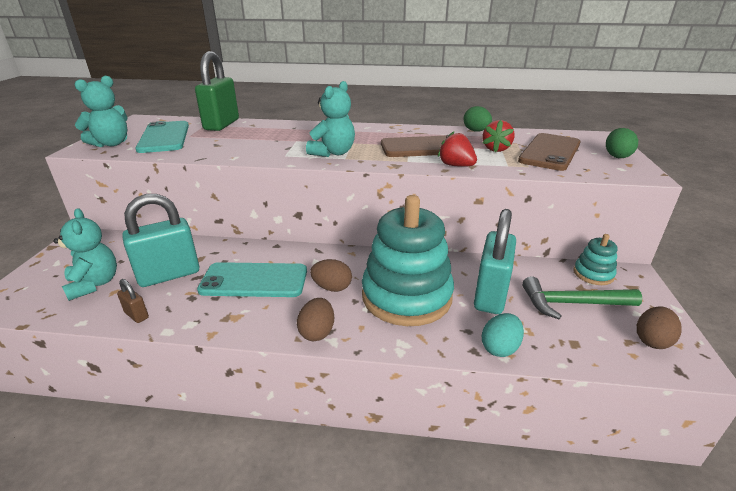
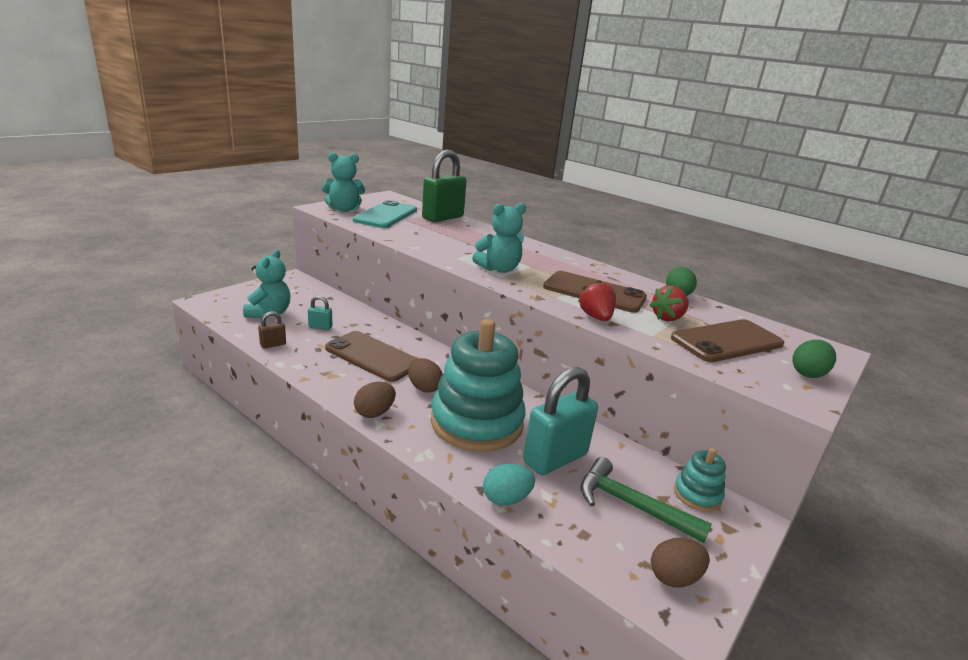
camera: 30 degrees right, 5 degrees down
(136, 315) = (273, 344): brown padlock -> brown padlock turned 75 degrees clockwise
(169, 275) = (320, 327): turquoise padlock -> turquoise padlock, size x0.44
(254, 280) = (372, 356): turquoise phone -> brown phone

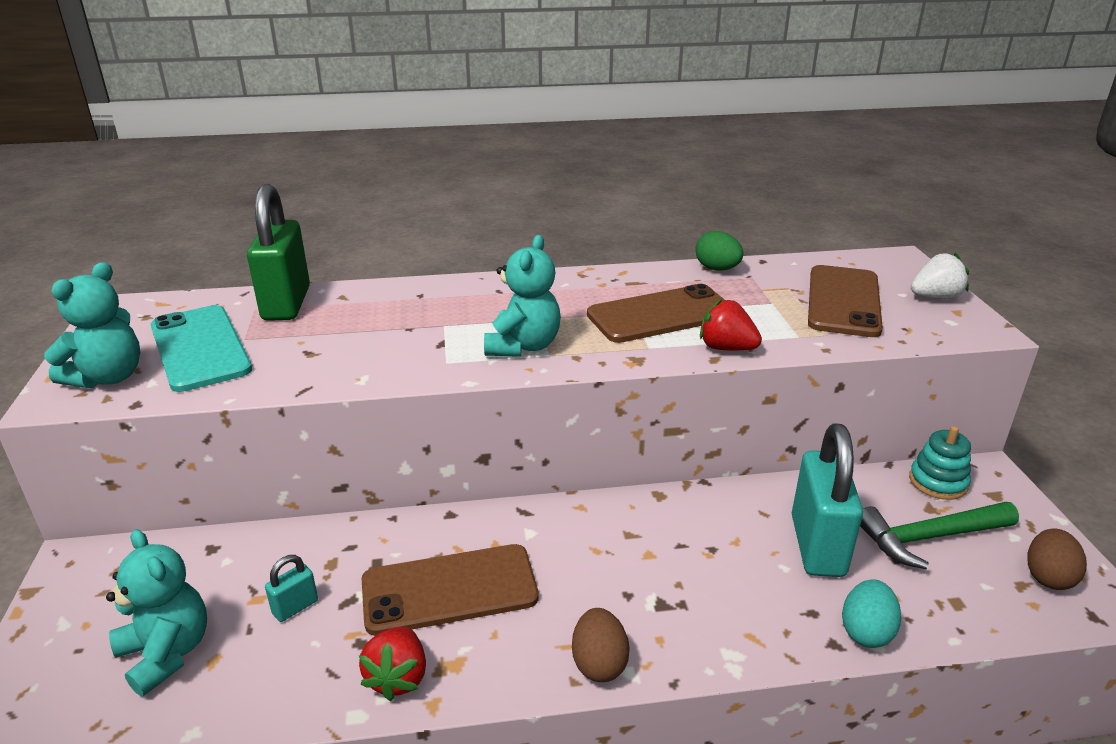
camera: 45 degrees left, 5 degrees up
(273, 344) = (284, 697): brown padlock -> none
(424, 388) = (581, 578): brown egg -> none
(476, 422) = (700, 571): turquoise stacking toy -> none
(668, 318) = (766, 305): red strawberry -> red strawberry (398, 677)
(808, 373) = (935, 297): green egg -> white strawberry

